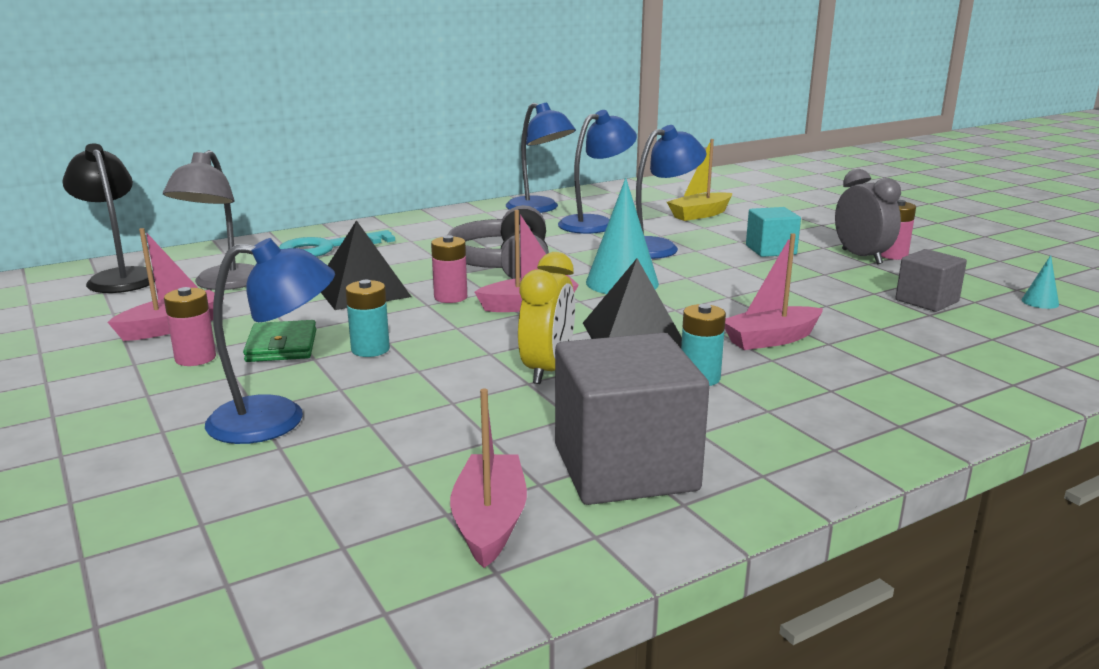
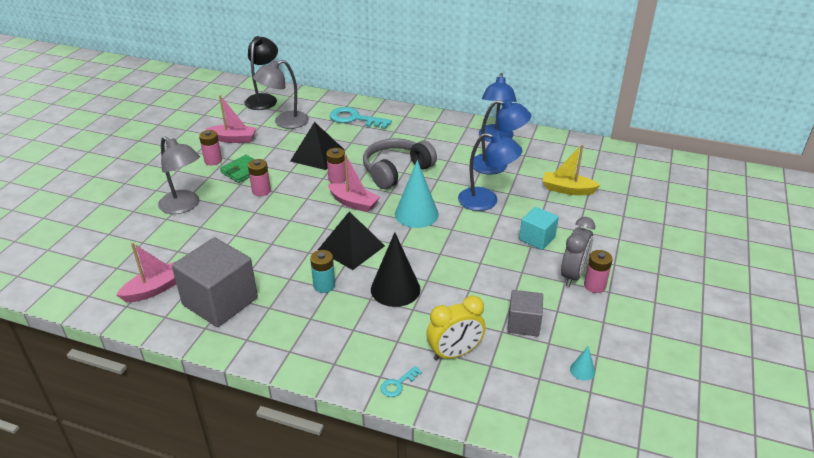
camera: 50 degrees right, 15 degrees up
(277, 419) = (184, 206): blue lamp -> grey lamp
(370, 349) = (261, 191): turquoise battery -> pink battery
(547, 370) = (288, 242): yellow clock -> yellow clock (454, 353)
(771, 339) = (395, 289): pink boat -> black cone
(987, 397) = (398, 384): none -> turquoise key

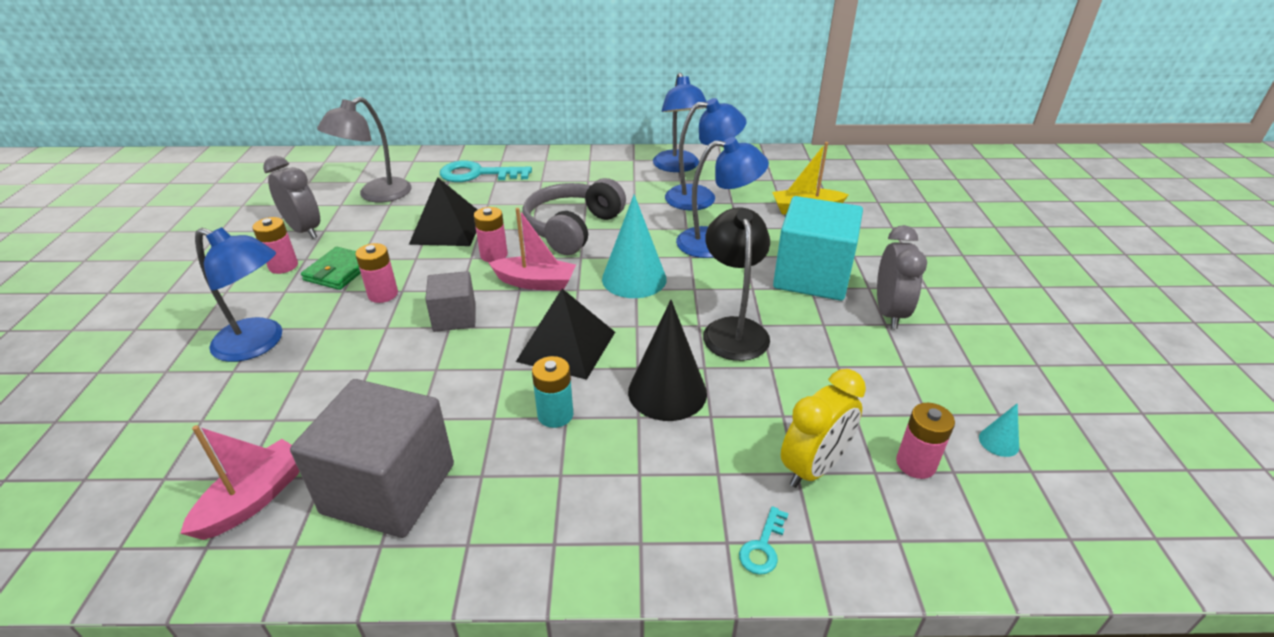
camera: 20 degrees left, 0 degrees up
(184, 206) = (259, 344): grey lamp -> blue lamp
(233, 139) = (304, 230): pink boat -> grey clock
(264, 99) = (330, 170): black lamp -> black lamp (733, 329)
(523, 324) = (876, 396): grey cube -> grey cube (454, 317)
(537, 238) = (812, 276): turquoise cube -> turquoise cube, size x1.81
(594, 286) = (925, 320): pink battery -> pink battery (915, 464)

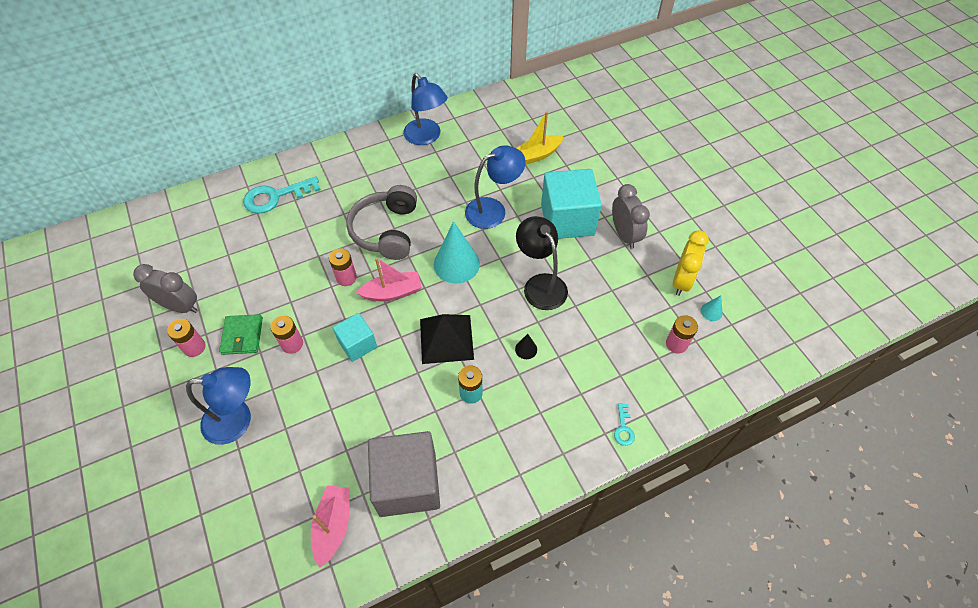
camera: 25 degrees left, 20 degrees up
(376, 195) = (209, 248): grey lamp -> none
(447, 229) = (293, 264): black pyramid -> none
(454, 317) = (357, 344): grey cube -> turquoise cube
(667, 392) = (526, 349): black cone -> black cone, size x0.44
(701, 197) = (460, 166): blue lamp -> none
(814, 468) = (627, 368): yellow clock -> yellow clock (681, 281)

